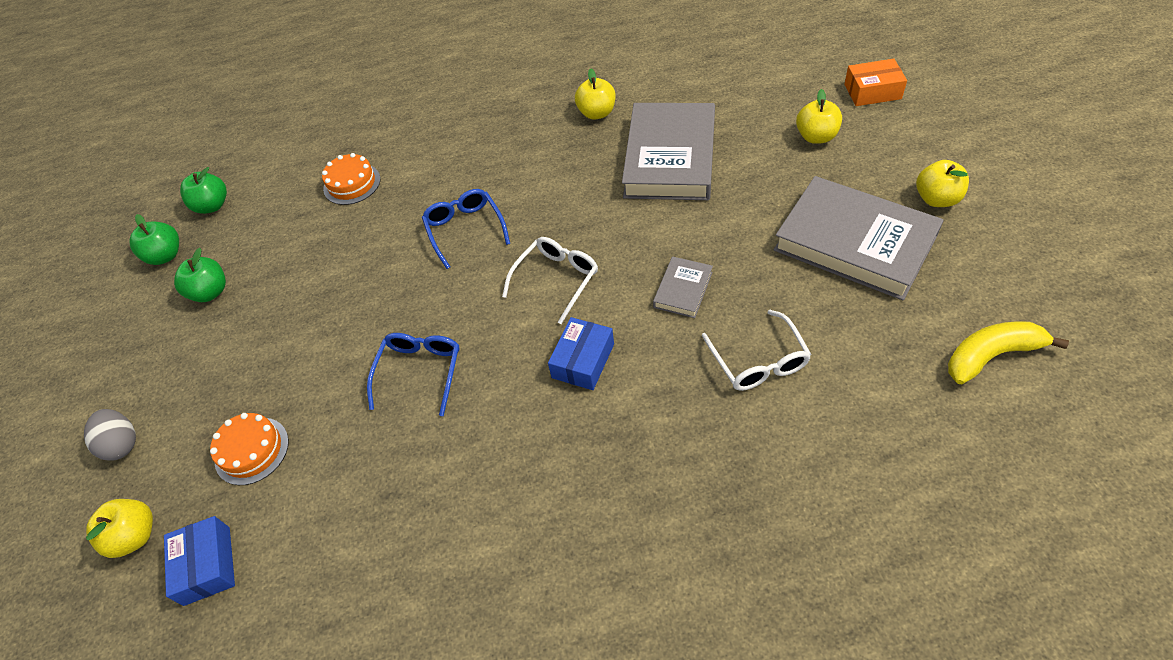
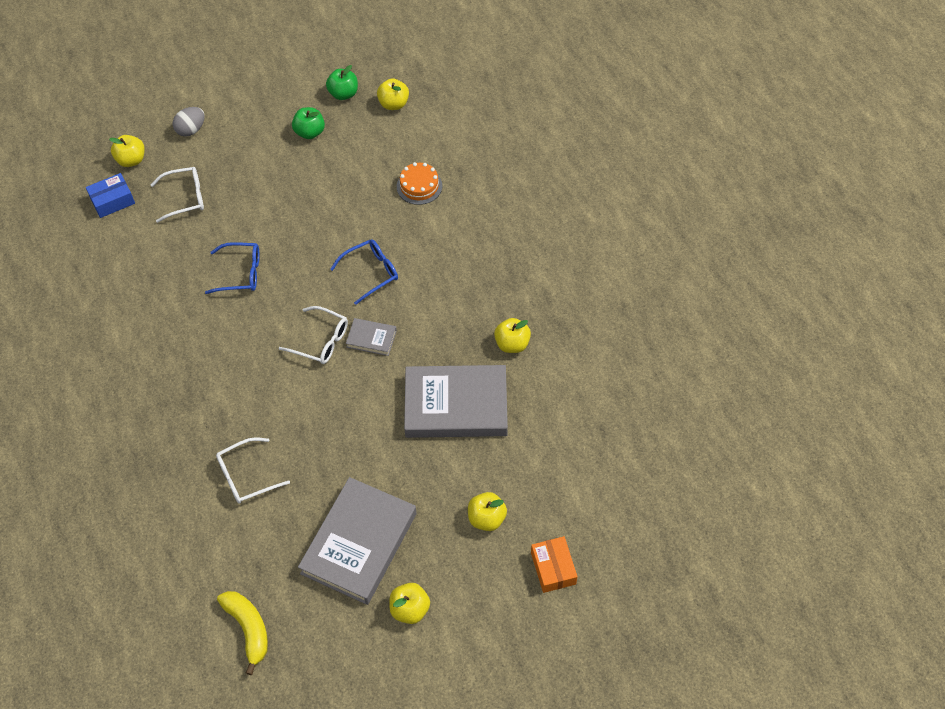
camera: 75 degrees right, 5 degrees up
(212, 206) = (393, 104): green apple -> yellow apple
(252, 450) = (184, 198): orange cake -> white glasses
(583, 361) = (248, 367): blue box -> none
(683, 290) = (311, 425): grey book -> grey book (371, 339)

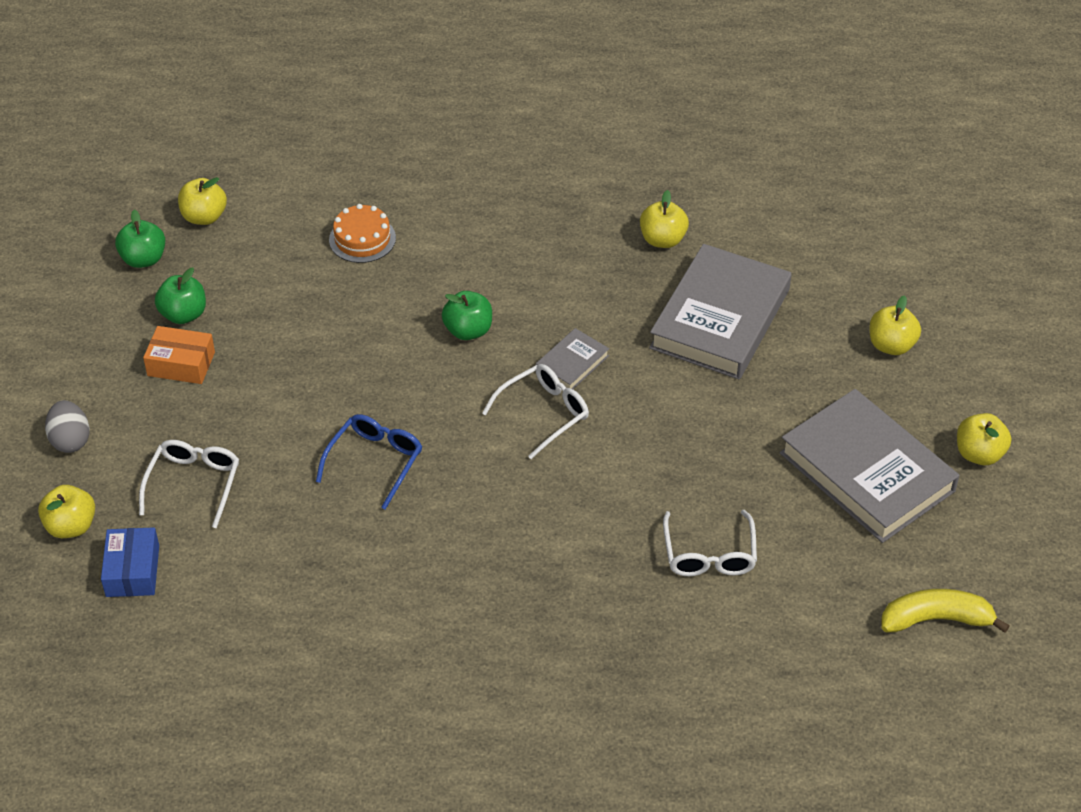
camera: 65 degrees left, 10 degrees down
(370, 273) = (468, 330): blue glasses -> green apple
(553, 568) = (983, 312): orange box -> orange box (181, 364)

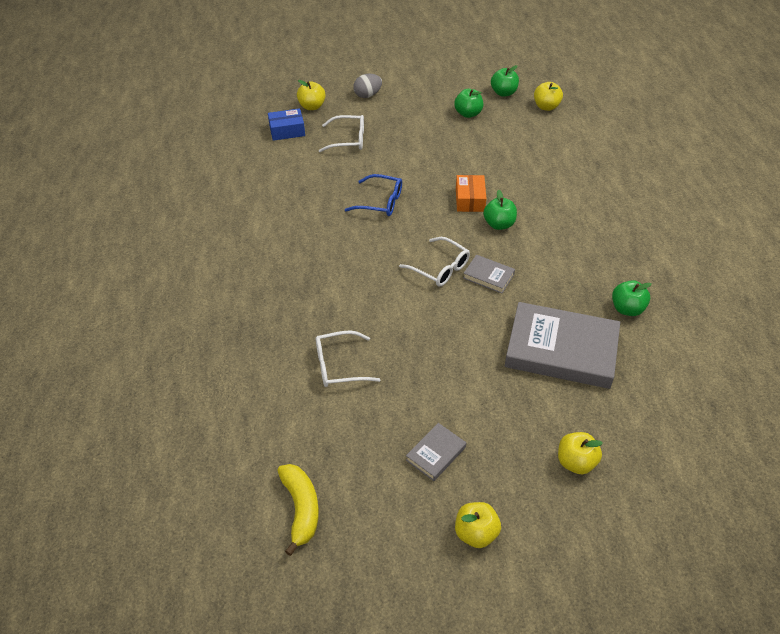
camera: 80 degrees right, 0 degrees up
(181, 364) = (431, 119): orange box -> orange box (470, 200)
(362, 239) = (558, 168): orange cake -> none
(662, 240) = (627, 309): yellow apple -> green apple
(866, 472) = (436, 453): grey book -> grey book, size x0.45

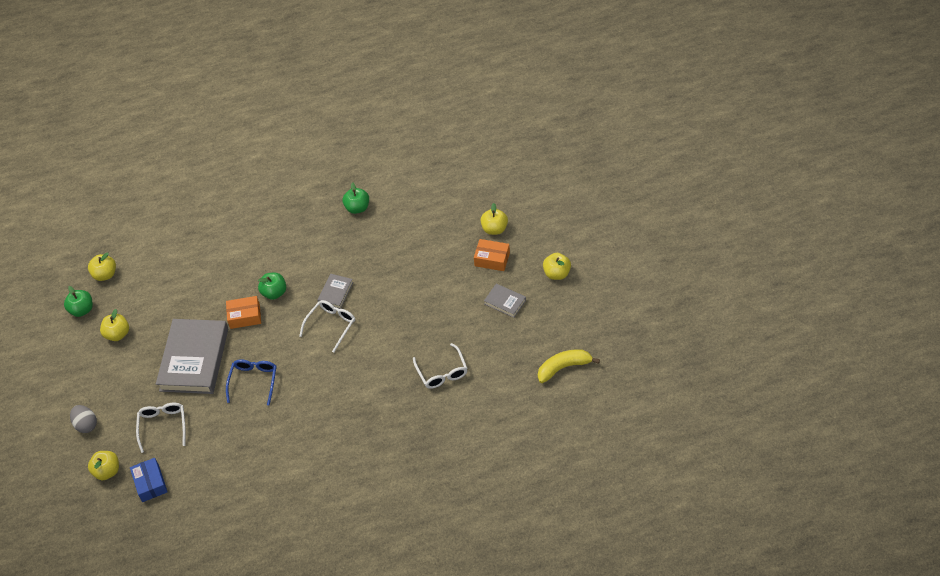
camera: 95 degrees left, 5 degrees up
(468, 114) = (117, 334): green apple -> yellow apple
(517, 450) = (492, 259): none -> orange box
(561, 350) = (403, 243): grey book -> grey book (194, 359)

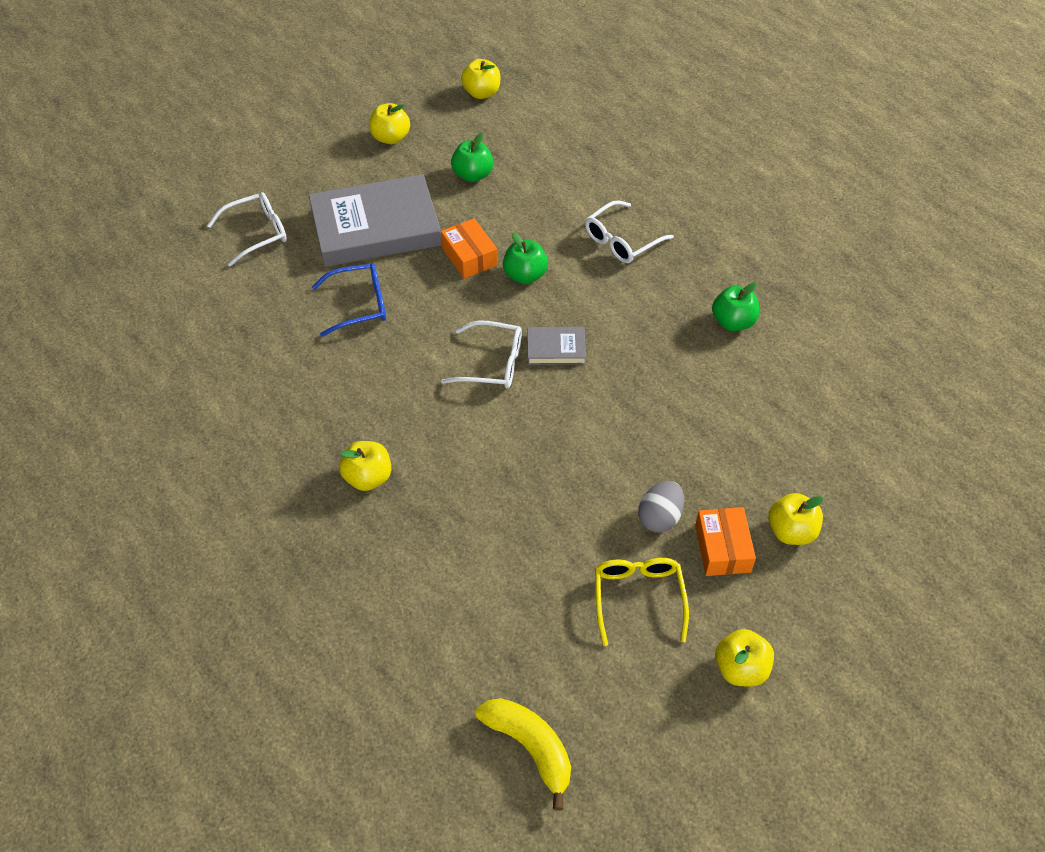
camera: 65 degrees right, 0 degrees up
(82, 310) = (417, 92): green apple -> green apple (472, 175)
(86, 424) = (239, 158): grey egg -> grey egg (659, 517)
(107, 471) = (172, 203): yellow apple -> yellow apple (368, 477)
(150, 483) = (162, 252): blue box -> none
(442, 372) = (455, 546): white glasses -> white glasses (622, 240)
(505, 302) = (638, 599): grey book -> yellow glasses

